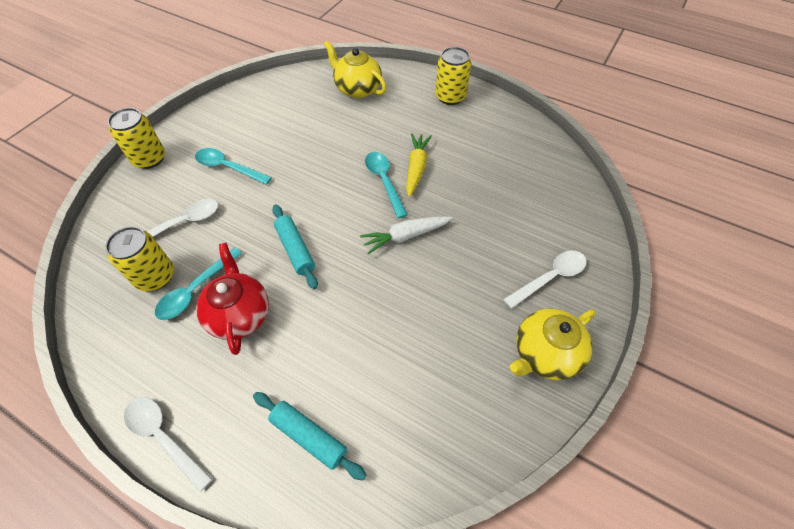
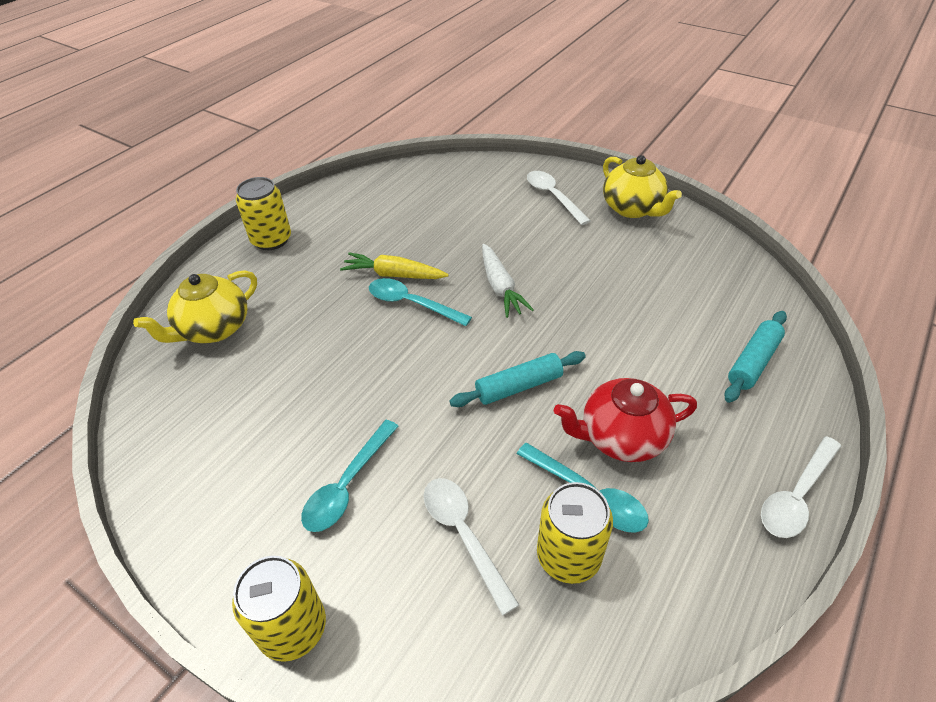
camera: 85 degrees left, 10 degrees down
(384, 181) = (411, 303): turquoise spoon -> turquoise spoon turned 45 degrees clockwise

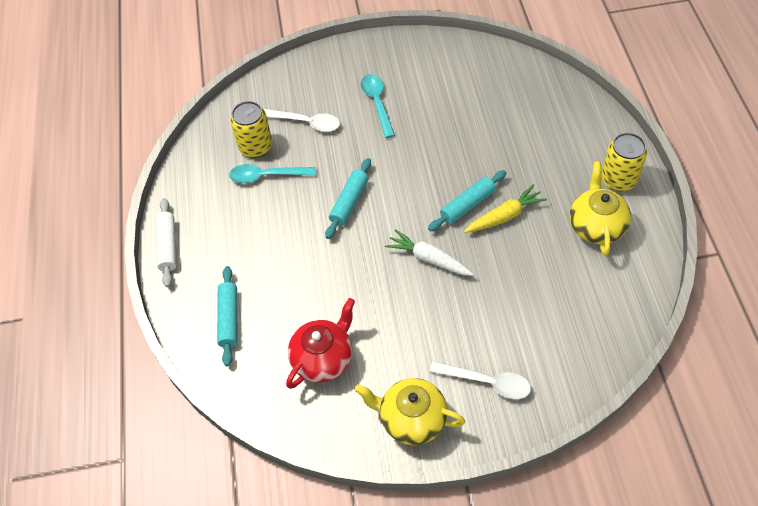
camera: 140 degrees right, 10 degrees up
(214, 329) = (548, 110): yellow teapot -> yellow teapot (596, 226)
(293, 628) = (337, 55): yellow can -> none
(411, 303) = (467, 205): turquoise spoon -> turquoise rolling pin
(621, 437) = (272, 214): red teapot -> red teapot (323, 359)
(796, 496) = (168, 246): white spoon -> white rolling pin

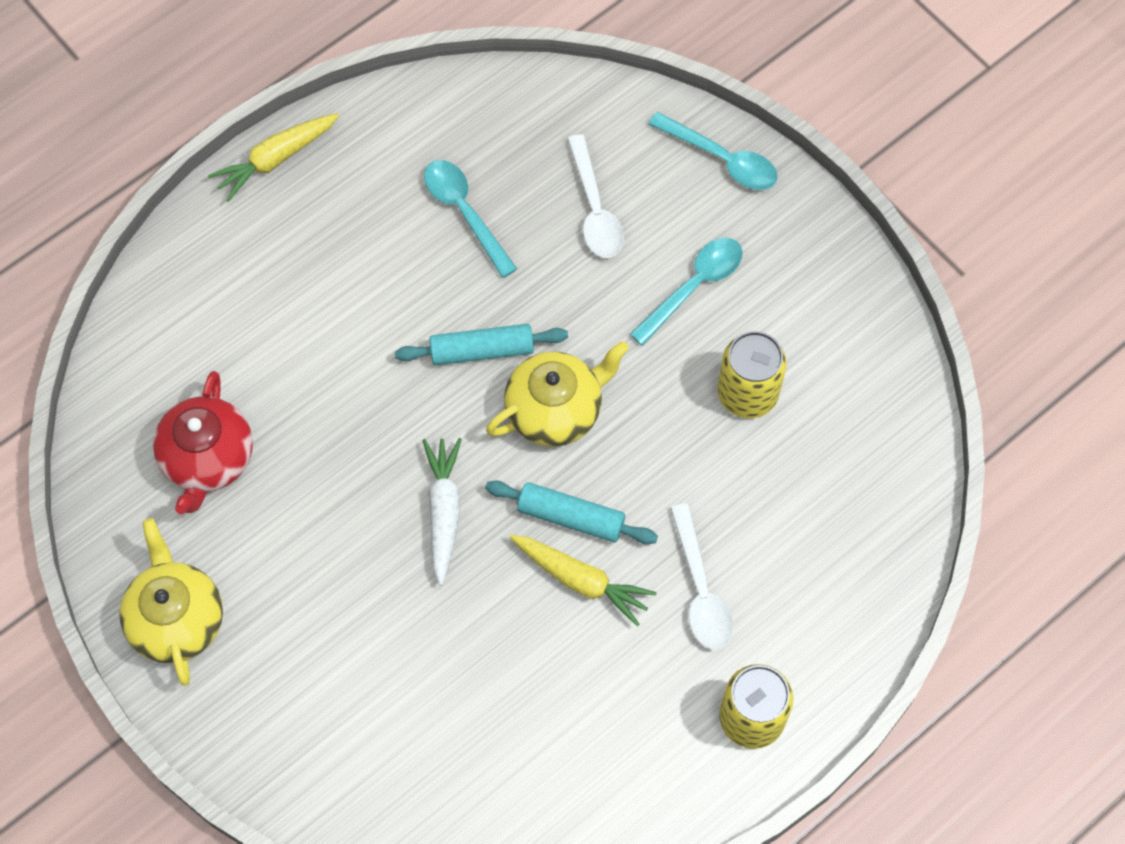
camera: 55 degrees right, 10 degrees up
(168, 246) = (275, 159): white rolling pin -> yellow carrot
(229, 319) = (205, 306): turquoise rolling pin -> none
(256, 147) = (508, 167): yellow can -> yellow can (747, 393)
(319, 64) = (722, 159): none -> turquoise spoon
(323, 359) = (208, 459): red teapot -> red teapot turned 90 degrees clockwise
(487, 382) = (283, 690): white spoon -> white spoon (701, 590)
(596, 226) = (638, 723): yellow teapot -> yellow teapot (555, 410)

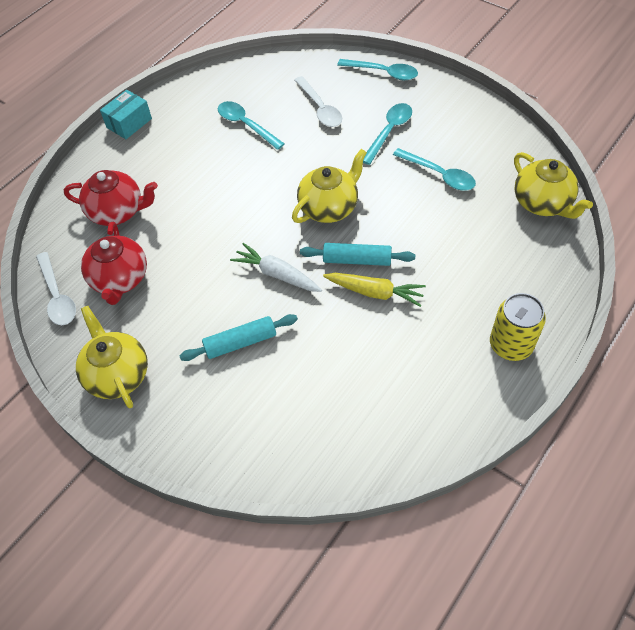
camera: 10 degrees left, 10 degrees down
(226, 333) = (117, 211): none -> red teapot
(275, 159) = (129, 123): yellow carrot -> turquoise box
(443, 511) = (277, 274): white carrot -> white carrot turned 45 degrees counterclockwise
(482, 351) = (276, 187): turquoise rolling pin -> turquoise rolling pin (240, 342)
(701, 590) = (451, 281): white spoon -> white spoon (57, 296)
(747, 393) = (439, 175): yellow can -> turquoise spoon
(891, 488) = (542, 203): none -> yellow teapot

